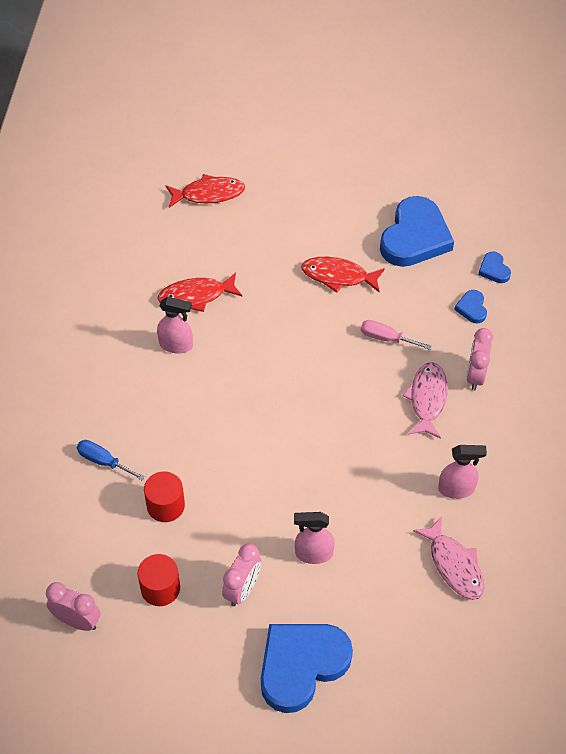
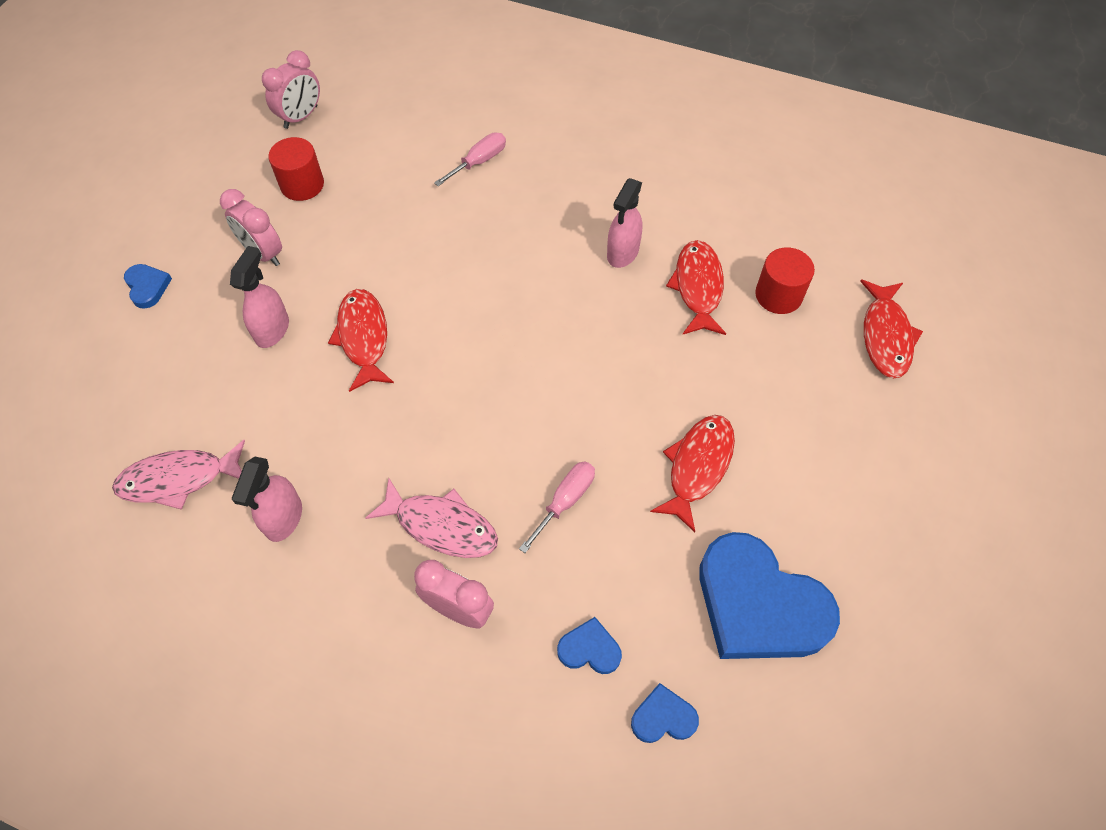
camera: 105 degrees right, 5 degrees up
(103, 461) = (479, 162): blue screwdriver -> pink screwdriver
(165, 506) = (399, 205): red cylinder -> red cylinder (778, 295)
(301, 489) = (363, 338): none -> red fish
(301, 665) = (147, 287): blue heart -> blue heart, size x0.43

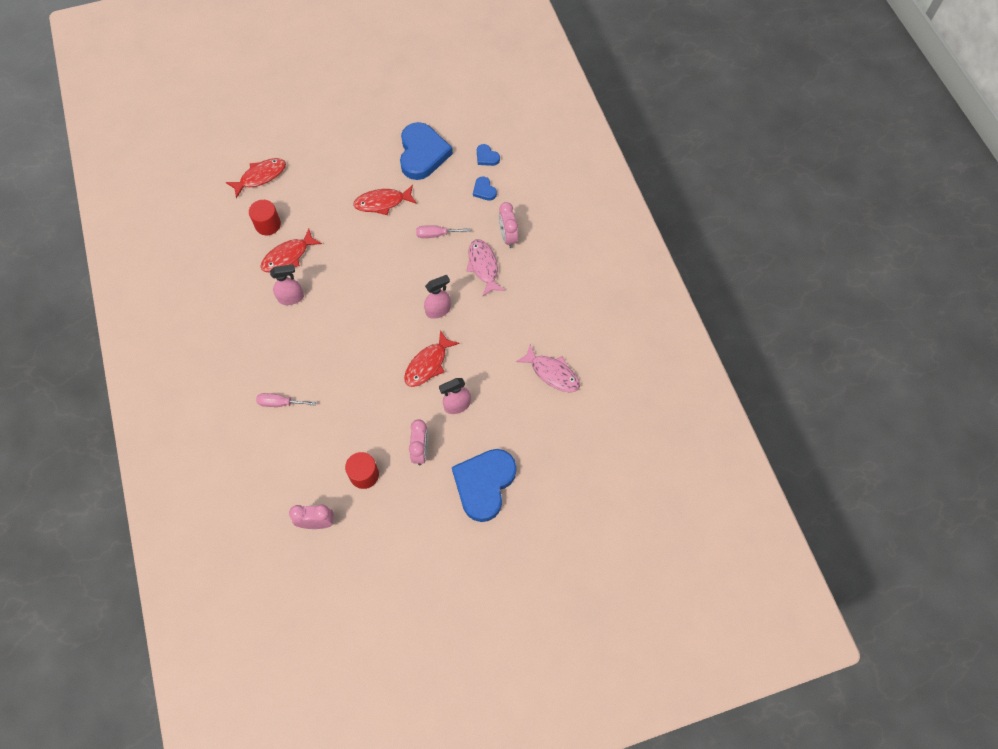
camera: 130 degrees left, 5 degrees up
(147, 287) = (484, 484): blue heart -> blue heart, size x2.31
(283, 518) = (530, 321): pink spray bottle -> pink spray bottle (438, 310)

